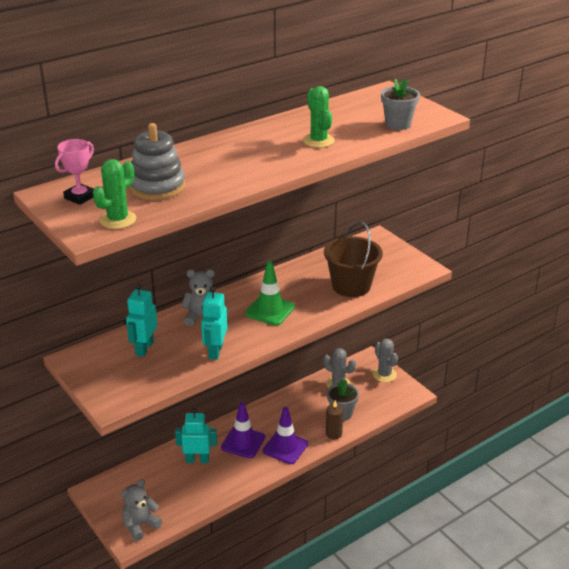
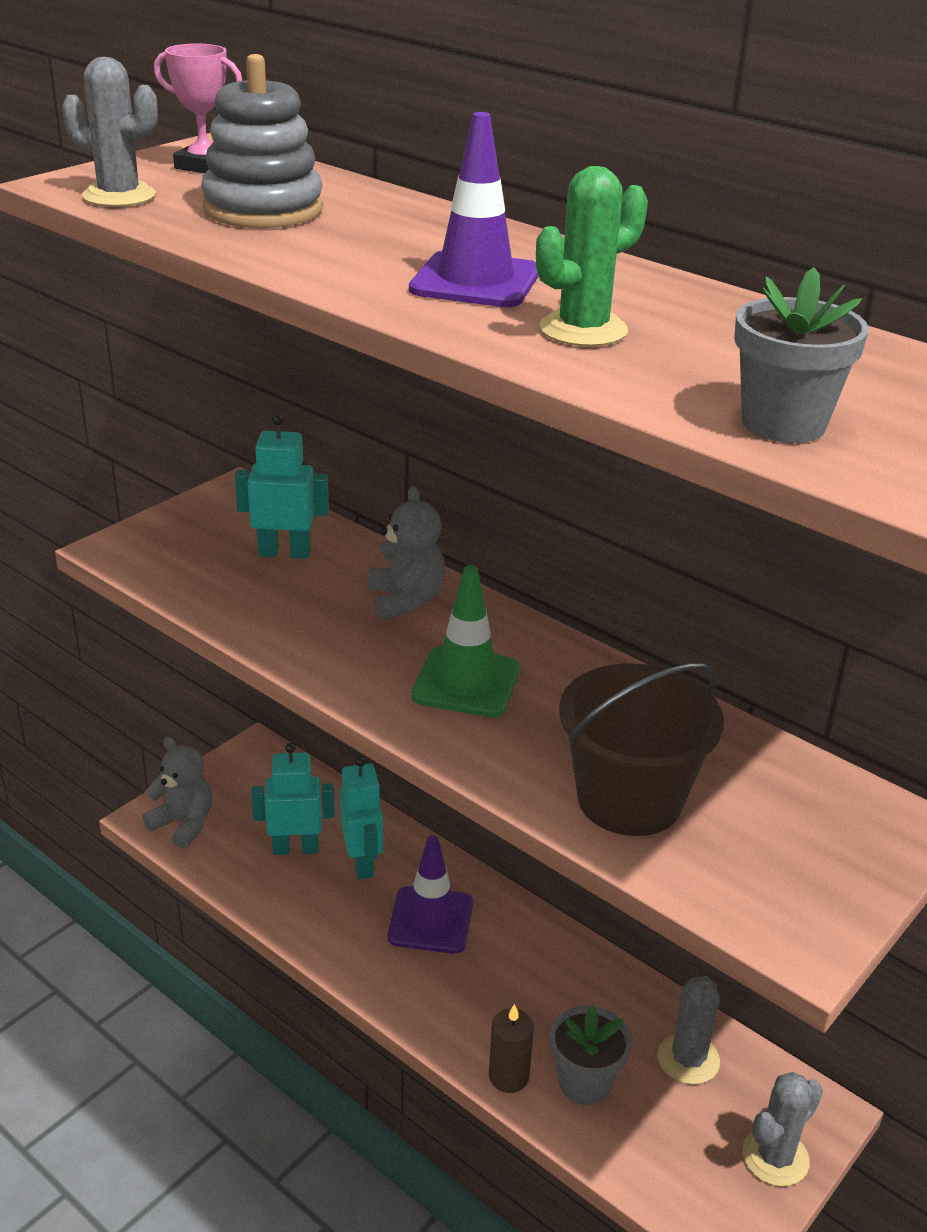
camera: 75 degrees right, 0 degrees up
(118, 220) = (119, 196): green cactus -> grey cactus
(215, 351) = (294, 632): turquoise robot -> turquoise robot (295, 848)
(285, 447) = (436, 993): purple traffic cone -> purple traffic cone (475, 281)

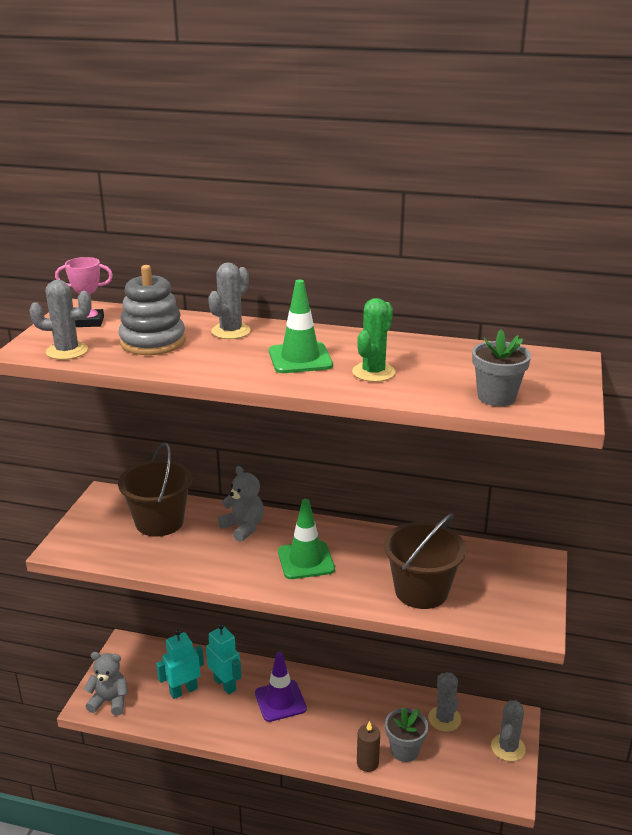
camera: 25 degrees left, 5 degrees down
(284, 552) = (159, 522): turquoise robot -> brown bucket
(407, 220) = (231, 331): none -> grey cactus
(475, 281) = (300, 358): purple traffic cone -> green traffic cone

